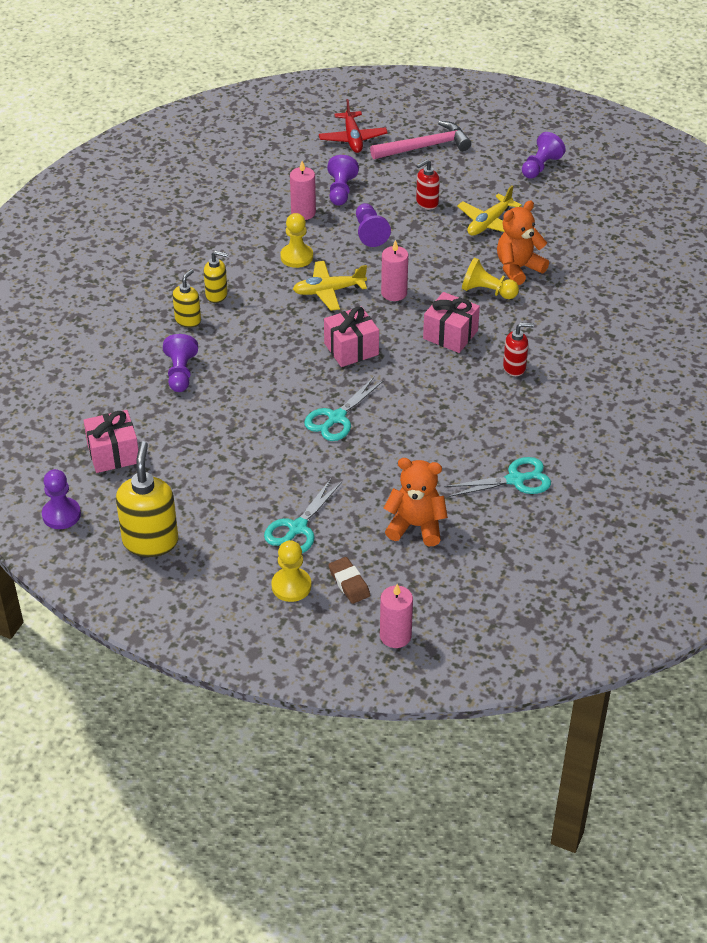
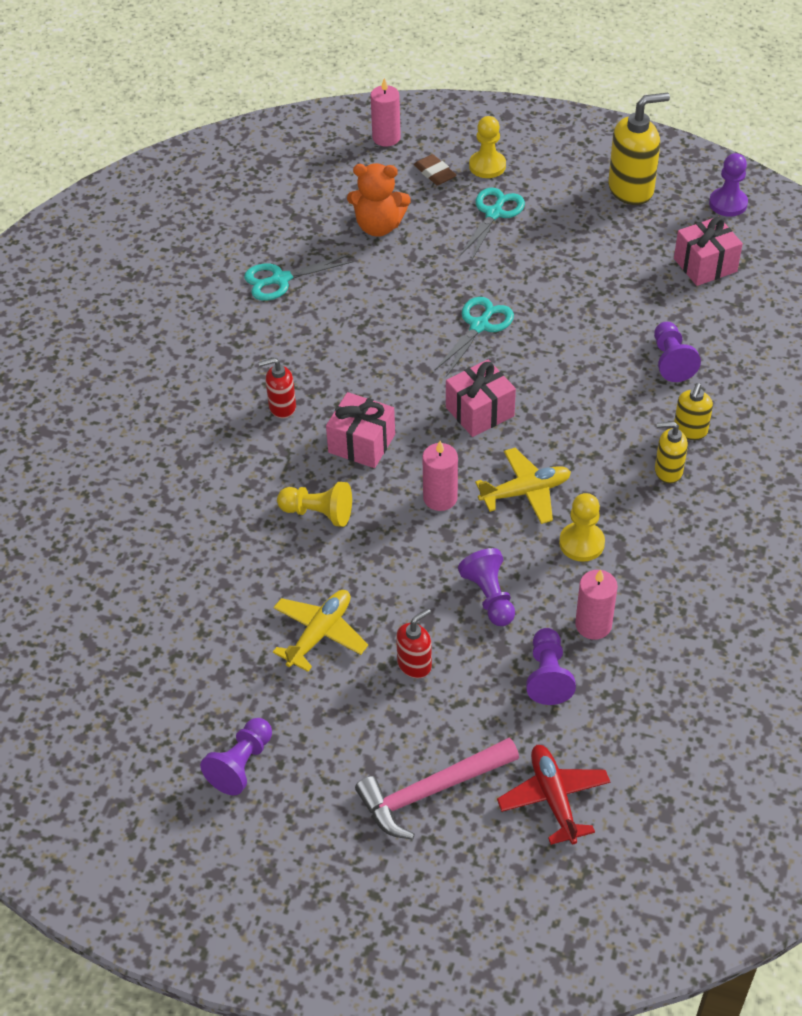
camera: 175 degrees right, 5 degrees up
(150, 541) = (631, 189): yellow soap dispenser -> yellow soap dispenser turned 105 degrees counterclockwise
(518, 268) = (277, 555): orange teddy bear -> none

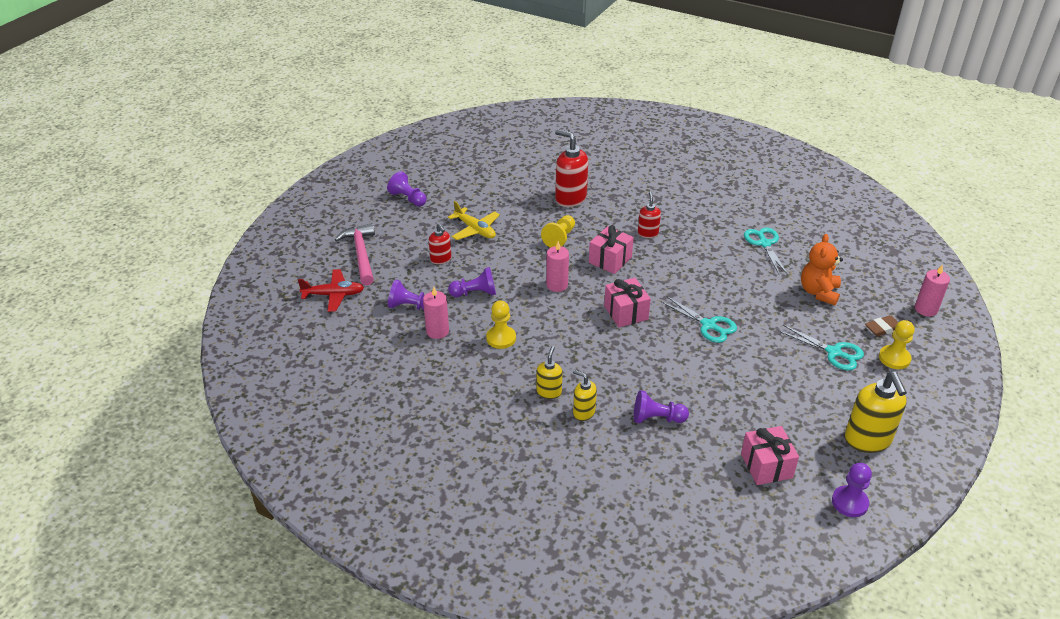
camera: 100 degrees right, 10 degrees down
(200, 516) = (570, 198): none -> red soap dispenser
(525, 492) = (550, 321): yellow plane -> none

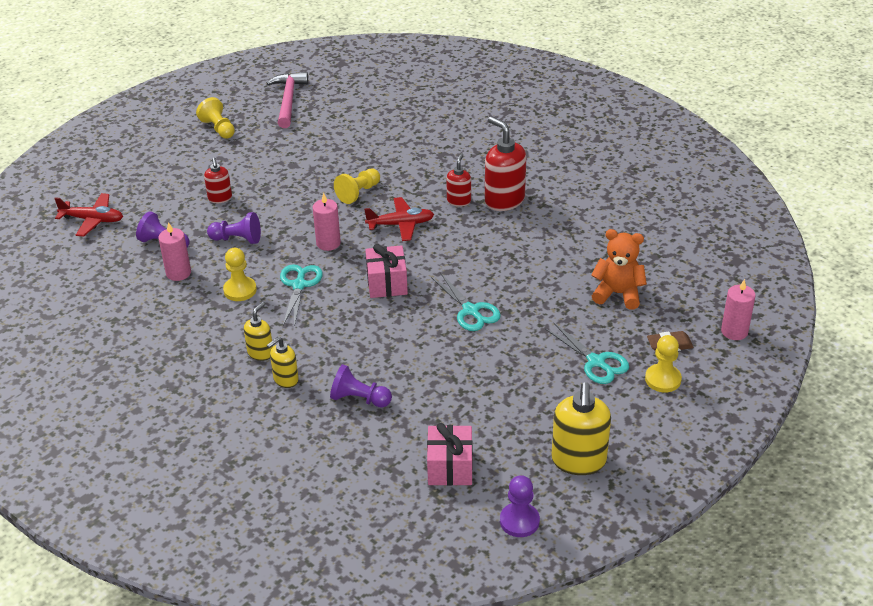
camera: 15 degrees right, 0 degrees up
(361, 254) = (141, 181): pink hammer -> pink hammer (288, 100)
(408, 198) = (218, 128): purple pawn -> yellow pawn
(475, 230) = (272, 171): yellow plane -> none
(570, 198) = (393, 151): red soap dispenser -> red soap dispenser (504, 200)
(583, 412) = (285, 380): yellow soap dispenser -> yellow soap dispenser turned 90 degrees counterclockwise
(610, 260) = (400, 224): pink gift -> red plane
(764, 244) = (586, 231): turquoise scissors -> turquoise scissors (299, 285)
(818, 292) = (618, 294): orange teddy bear -> orange teddy bear turned 75 degrees clockwise

